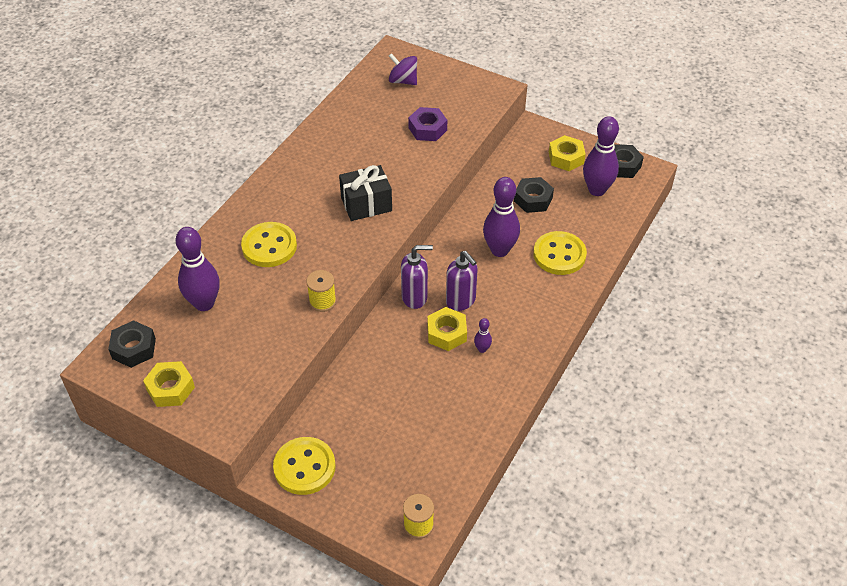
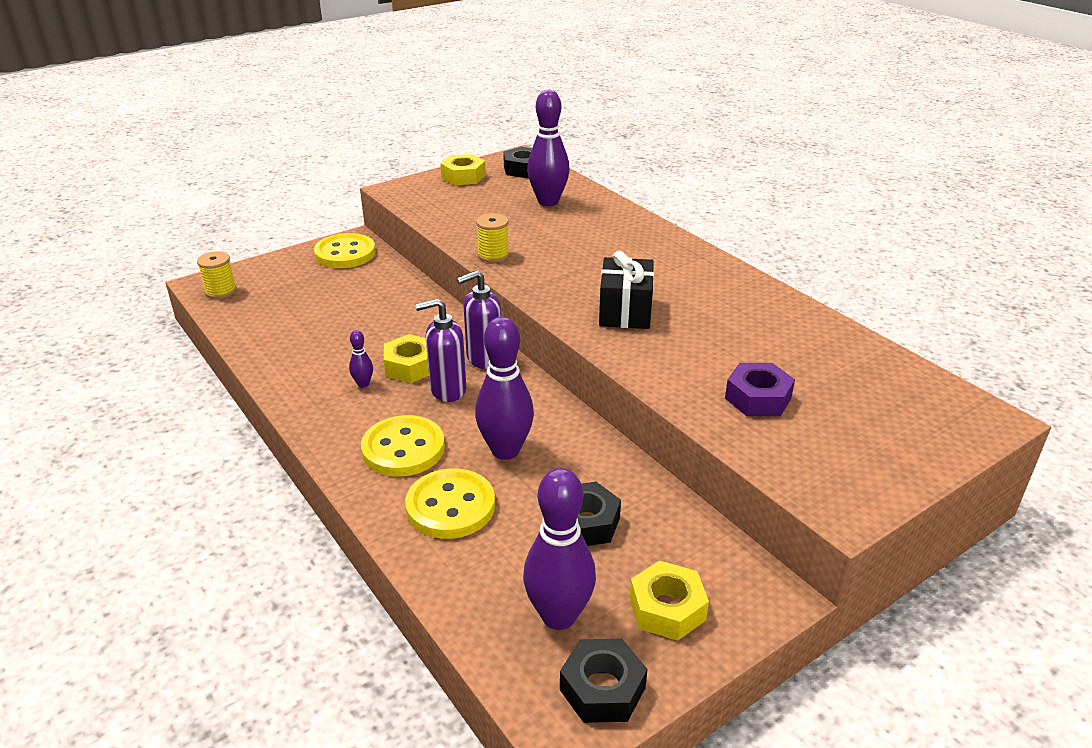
camera: 115 degrees right, 15 degrees down
(269, 246) = (600, 243): yellow button -> yellow button (403, 449)
(403, 81) = (897, 407): purple spinning top -> none
(415, 297) = (483, 359): purple soap dispenser -> purple soap dispenser turned 45 degrees clockwise

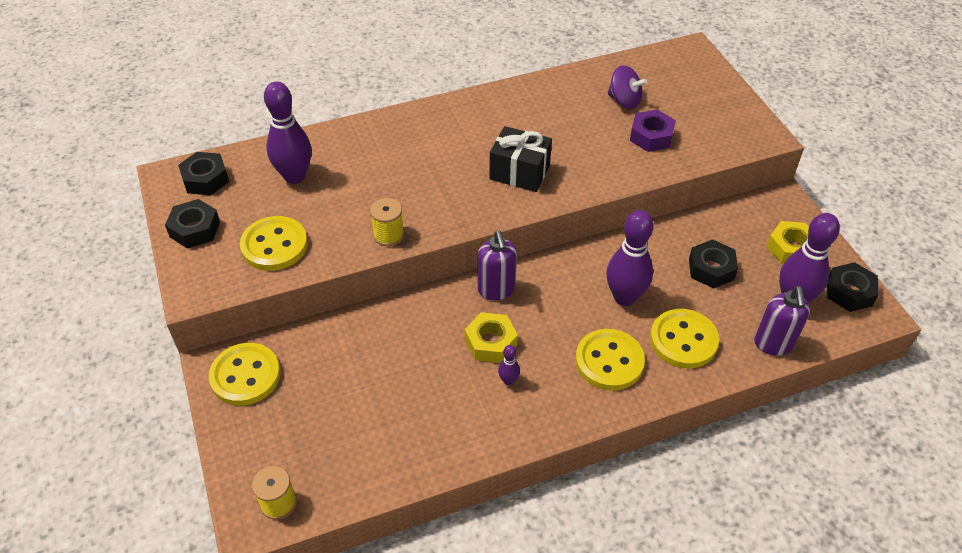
camera: 75 degrees left, 15 degrees up
(447, 390) = (536, 321): purple soap dispenser -> purple soap dispenser (773, 344)
(458, 209) = (274, 245): none -> yellow button
(463, 176) = (195, 229): yellow nut -> black nut
(814, 369) = (624, 101): none -> purple spinning top

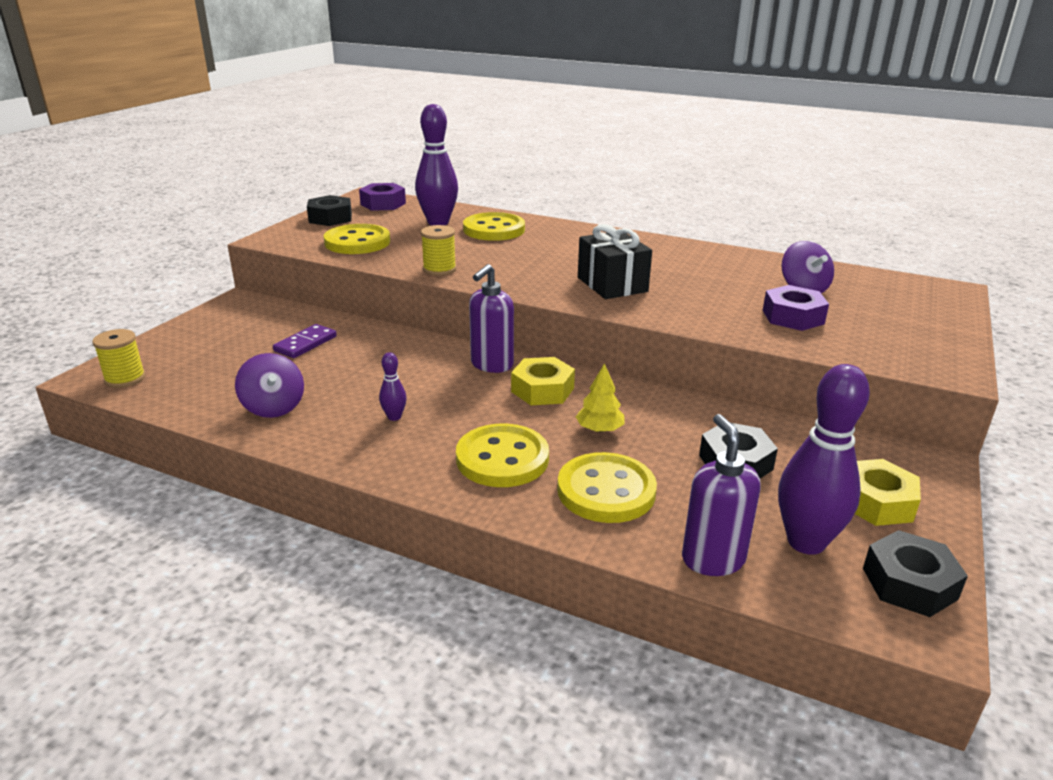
camera: 45 degrees right, 20 degrees down
(205, 179) = (383, 204): black nut -> purple nut
(245, 376) = (242, 314): yellow button -> yellow button (494, 229)
(347, 366) = (305, 344): none -> purple domino
(426, 436) = (273, 407): none -> purple spinning top
(491, 342) = (426, 389): yellow nut -> yellow nut (542, 390)
(624, 297) = (599, 429): purple bowling pin -> yellow tree
(773, 344) = (712, 559): purple soap dispenser -> purple soap dispenser turned 120 degrees clockwise

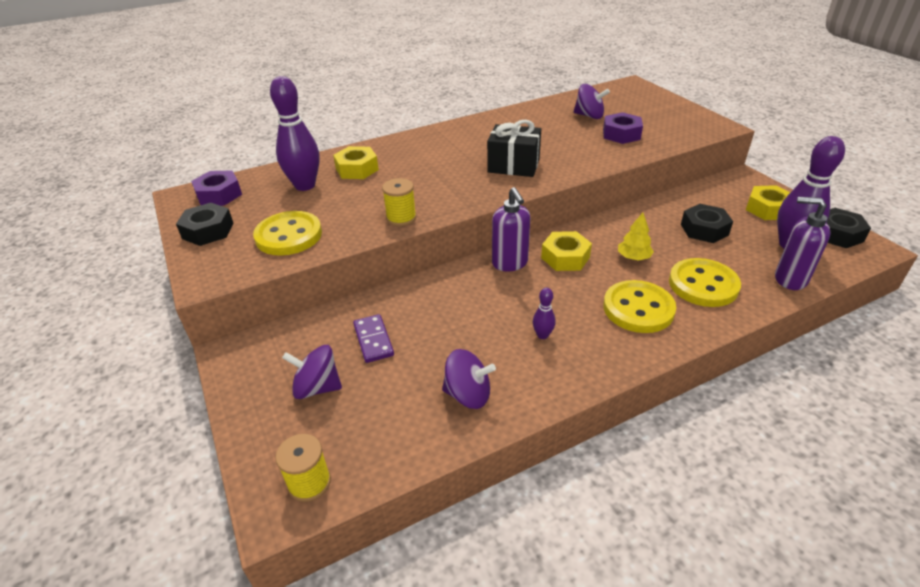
camera: 50 degrees left, 10 degrees up
(228, 344) = (317, 387): none -> purple spinning top
(494, 229) = (357, 169): yellow button -> yellow nut

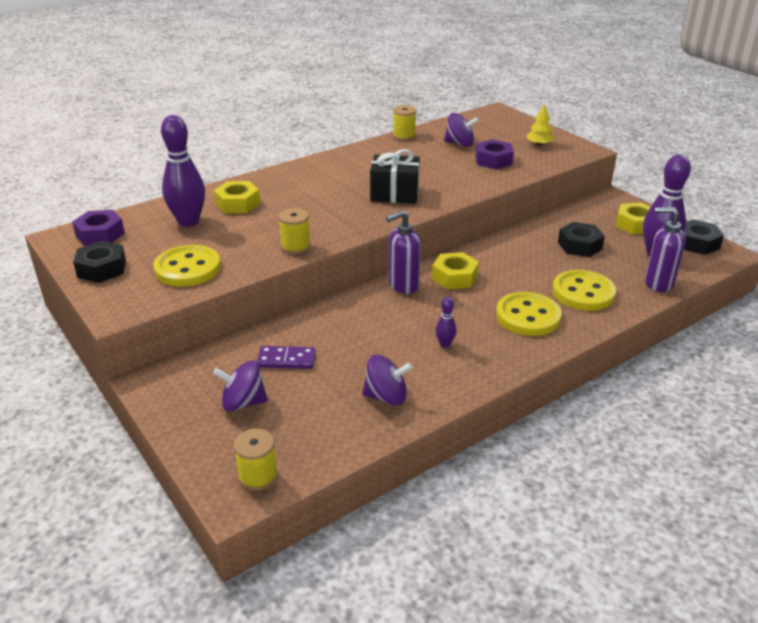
camera: 10 degrees left, 5 degrees down
(373, 340) = (286, 360): purple domino -> purple domino turned 60 degrees counterclockwise
(510, 263) = (403, 285): purple soap dispenser -> purple soap dispenser turned 90 degrees clockwise
(534, 106) = (404, 136): none -> yellow spool
(633, 257) = (518, 273): yellow tree -> yellow tree (539, 144)

